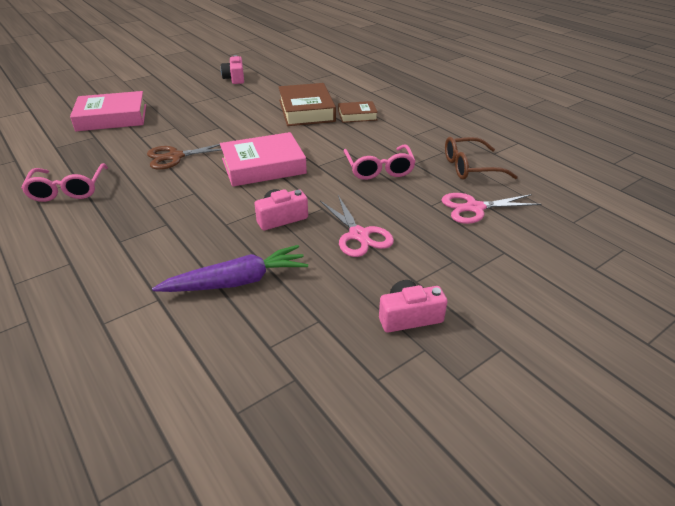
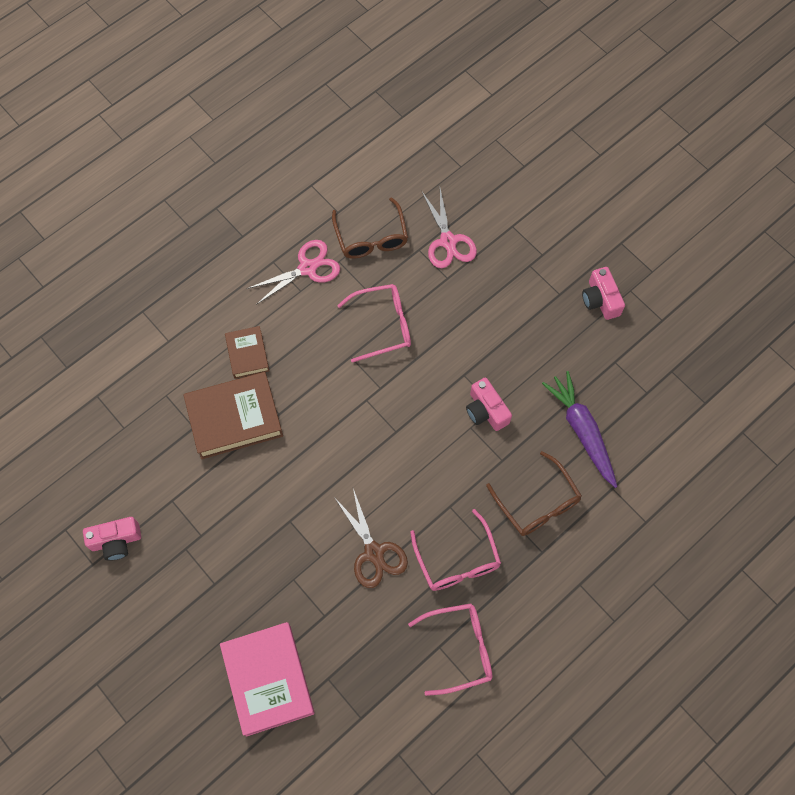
camera: 95 degrees left, 30 degrees up
(143, 193) = (457, 560): none -> pink glasses
(170, 242) = (537, 503): none -> brown glasses
(263, 166) = (387, 446): pink book -> none
(359, 235) = (504, 339): pink scissors -> pink scissors (307, 268)

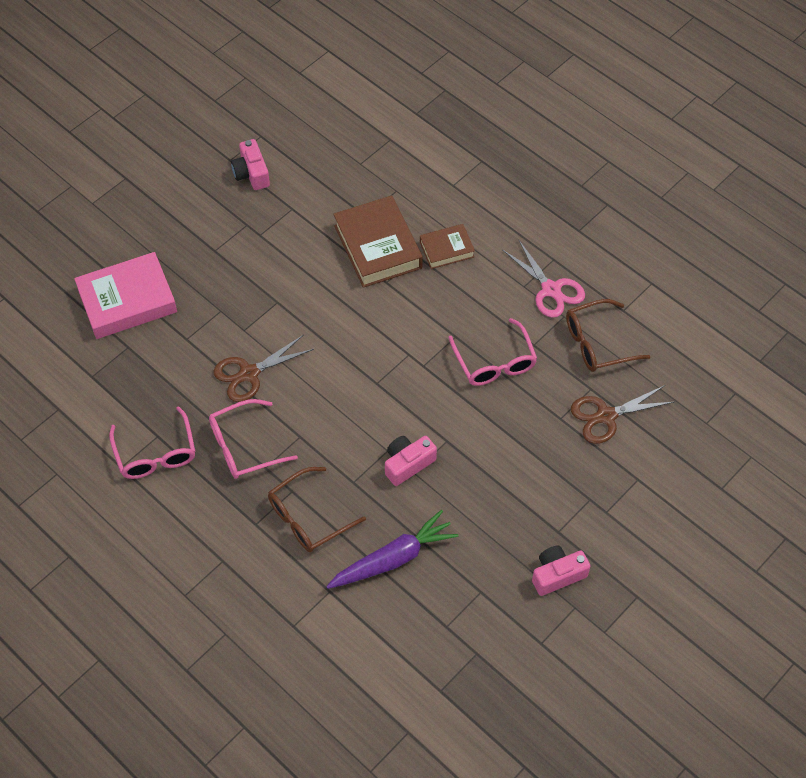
camera: 85 degrees right, 10 degrees down
(448, 241) = (606, 416): pink scissors -> brown scissors

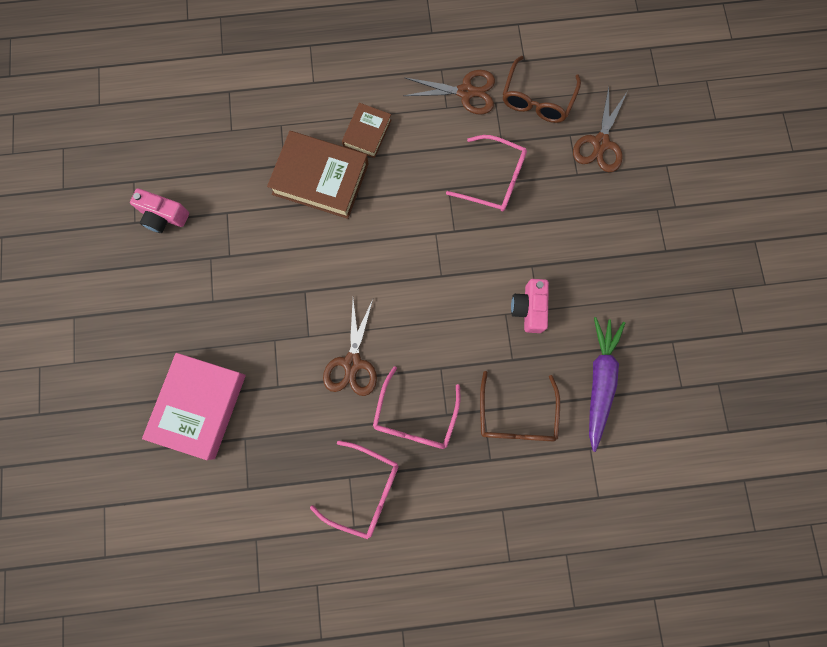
camera: 50 degrees left, 20 degrees up
(551, 290) = (466, 92): pink scissors -> brown scissors
(557, 575) = (699, 279): pink camera -> none

